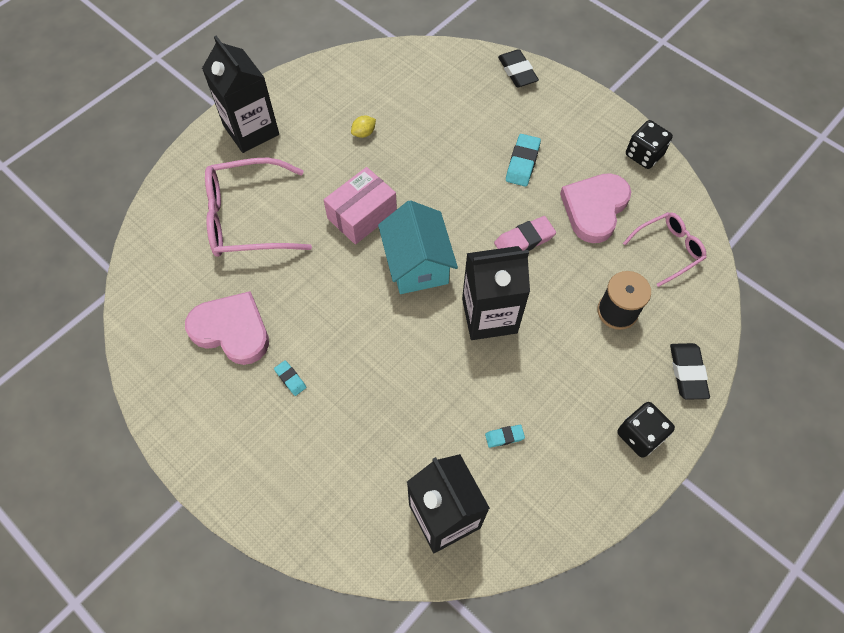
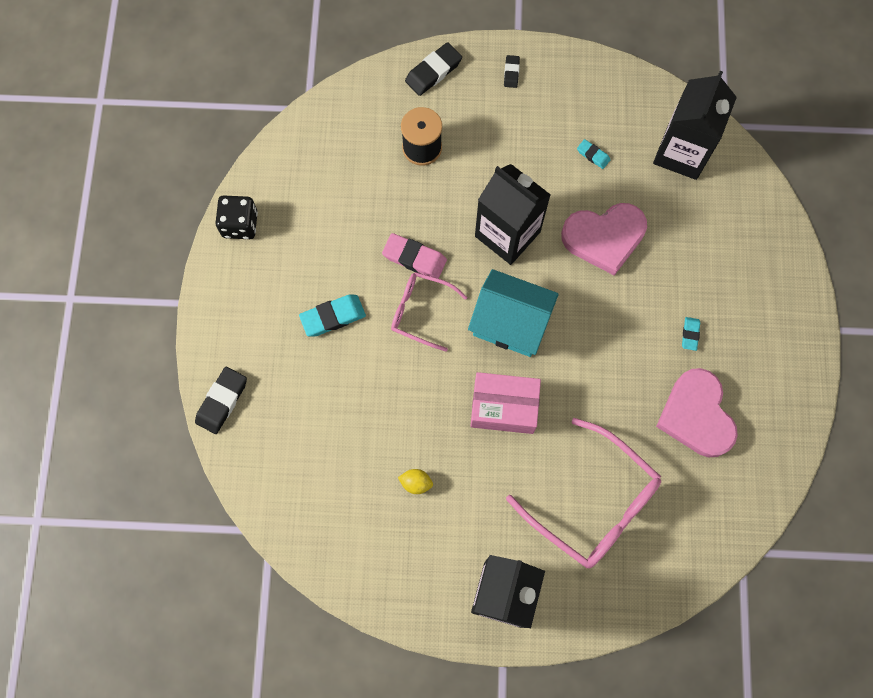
camera: 130 degrees left, 10 degrees up
(417, 264) = (510, 323): turquoise house -> turquoise house turned 75 degrees clockwise
(594, 208) = (334, 226): pink heart -> pink heart (604, 238)
(640, 435) = (511, 73): black dice -> black eraser
(668, 250) = (330, 147): pink glasses -> pink glasses (421, 312)

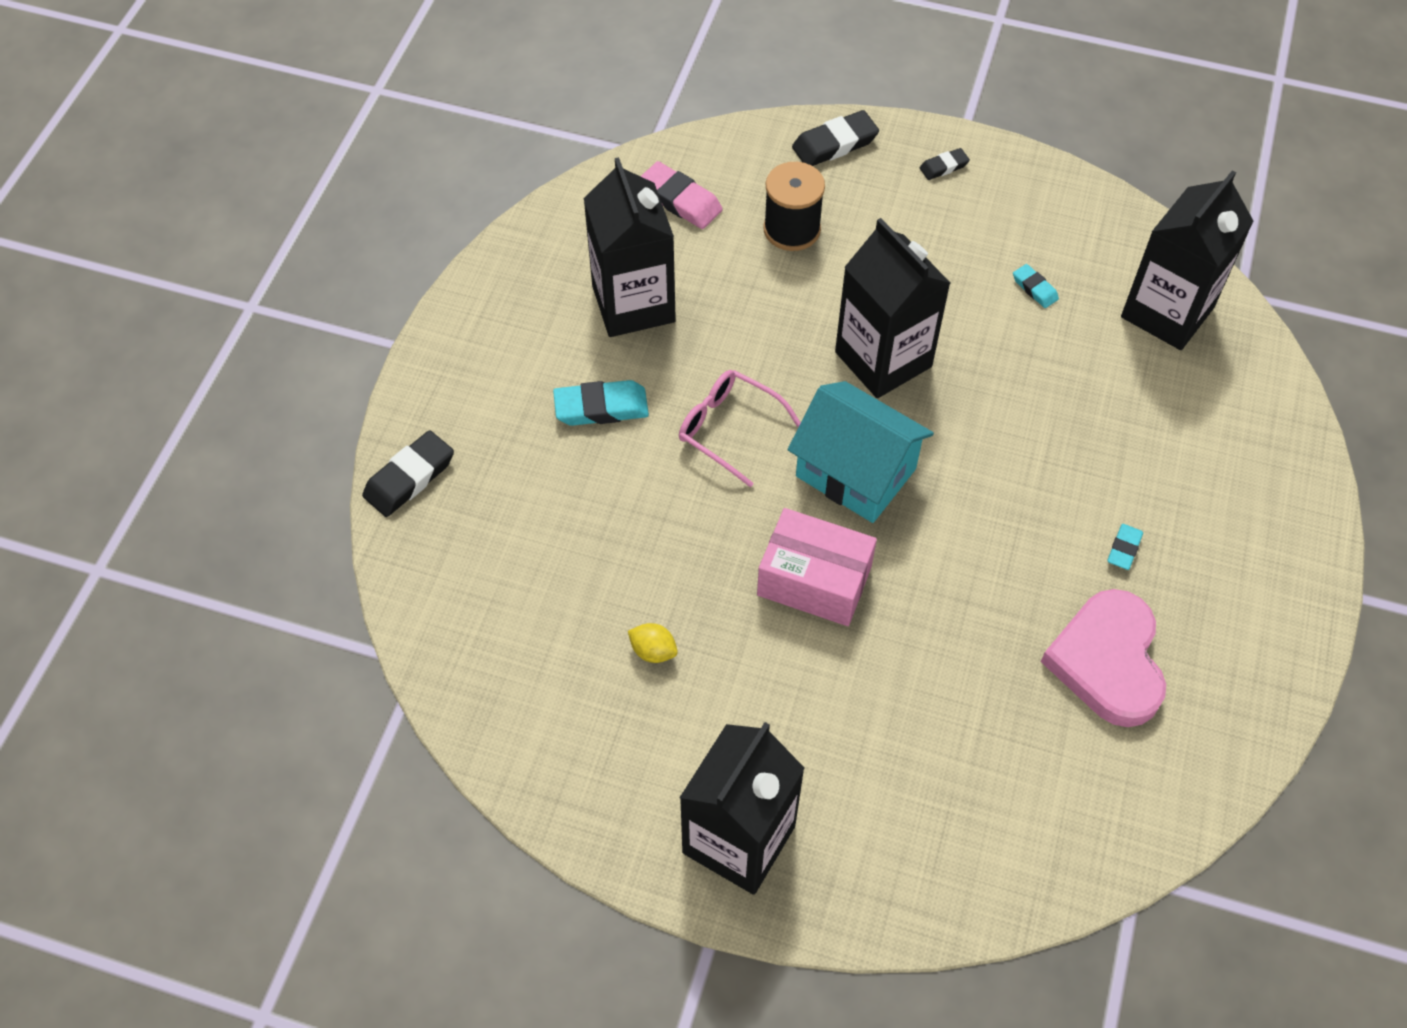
camera: 15 degrees right, 15 degrees down
(240, 224) = (510, 267): black dice -> none
(331, 232) = (633, 304): none -> black carton
(414, 258) = (740, 360): pink eraser -> pink eraser (680, 200)
(511, 73) = (943, 167): black eraser -> black eraser turned 45 degrees clockwise
(593, 503) = (915, 745): pink glasses -> none
(604, 238) = (1024, 395): pink heart -> none

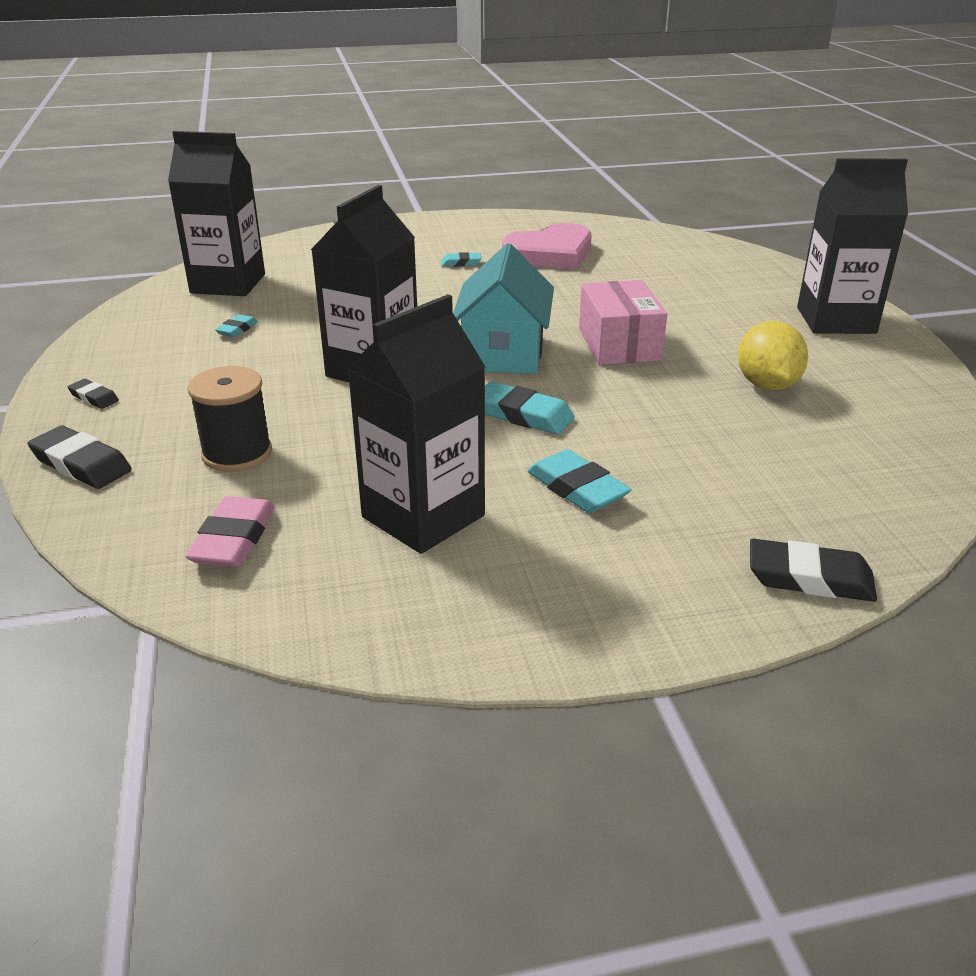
camera: 120 degrees left, 25 degrees down
(653, 651) = (767, 385): yellow lemon -> yellow lemon, size x1.88
(729, 429) = (523, 415): pink glasses -> turquoise eraser

